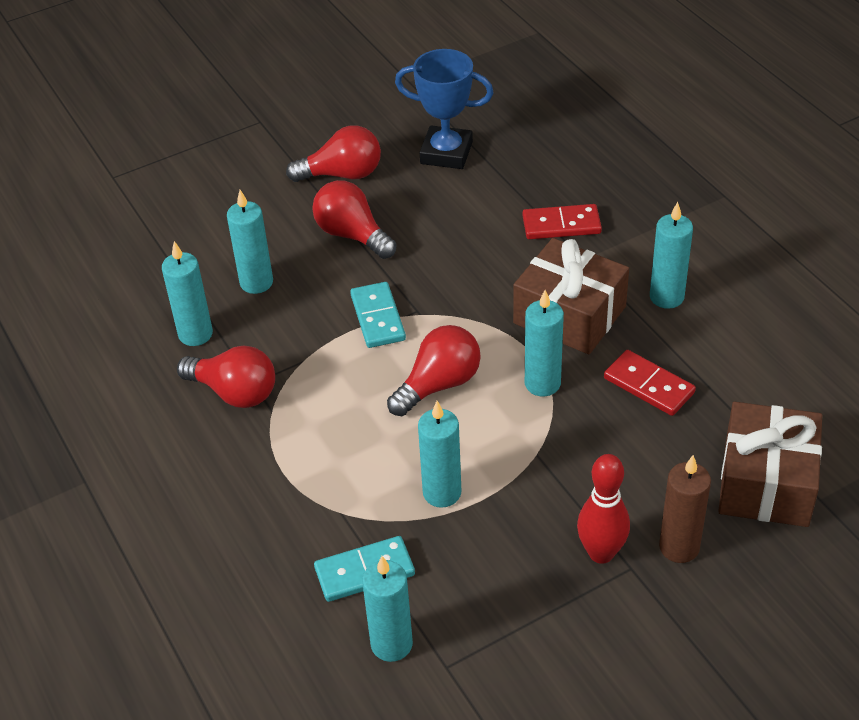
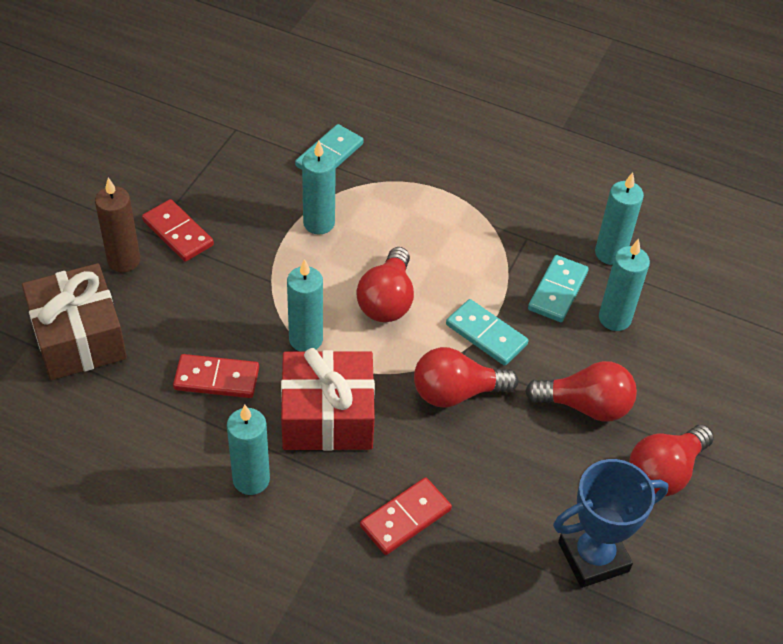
camera: 140 degrees right, 5 degrees up
(234, 392) = (532, 224): red light bulb -> red light bulb (456, 392)
(278, 324) = (557, 291): none -> turquoise domino
(391, 644) = (278, 125): turquoise candle -> none
(569, 315) = (327, 416): brown gift -> red gift
(601, 553) = (178, 233): red bowling pin -> red domino

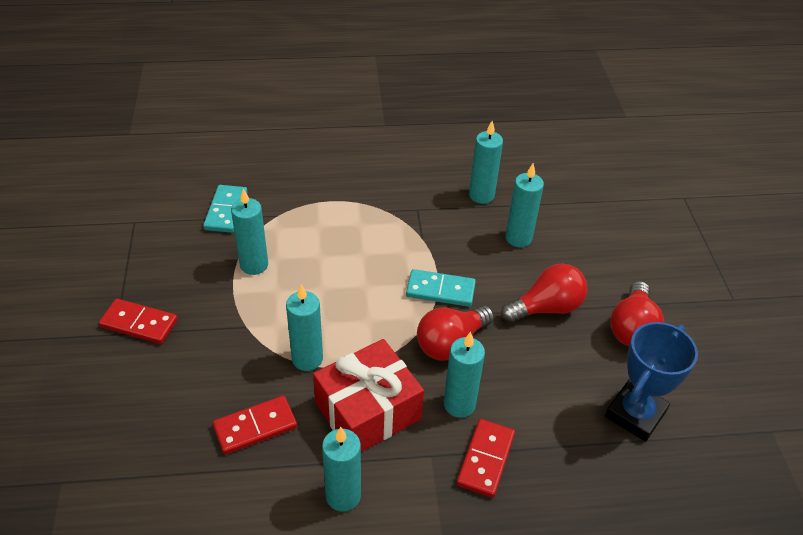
camera: 30 degrees left, 5 degrees down
(78, 337) = (105, 453): brown gift -> none
(124, 260) = (105, 367): brown candle -> none
(387, 300) = (349, 299): red light bulb -> none
(419, 455) = (459, 404): none -> turquoise candle
(557, 291) = (466, 236): turquoise domino -> none

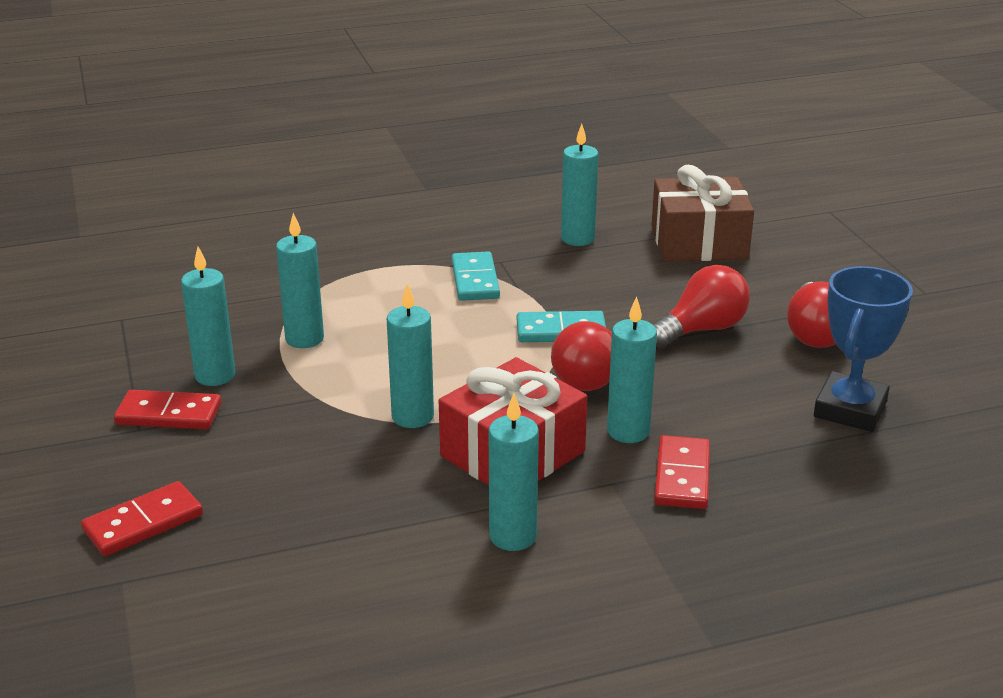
camera: 10 degrees left, 15 degrees down
(226, 211) = (245, 293): turquoise domino -> turquoise domino (475, 280)
(255, 427) = (369, 490): red domino -> red domino (143, 523)
(518, 238) = (640, 271): turquoise candle -> turquoise candle (215, 376)
(572, 215) = (699, 242): none -> brown gift

